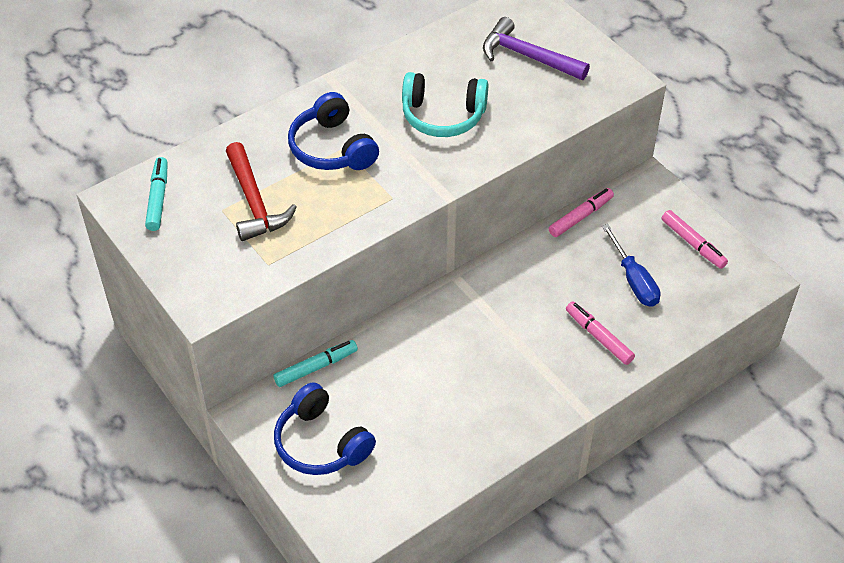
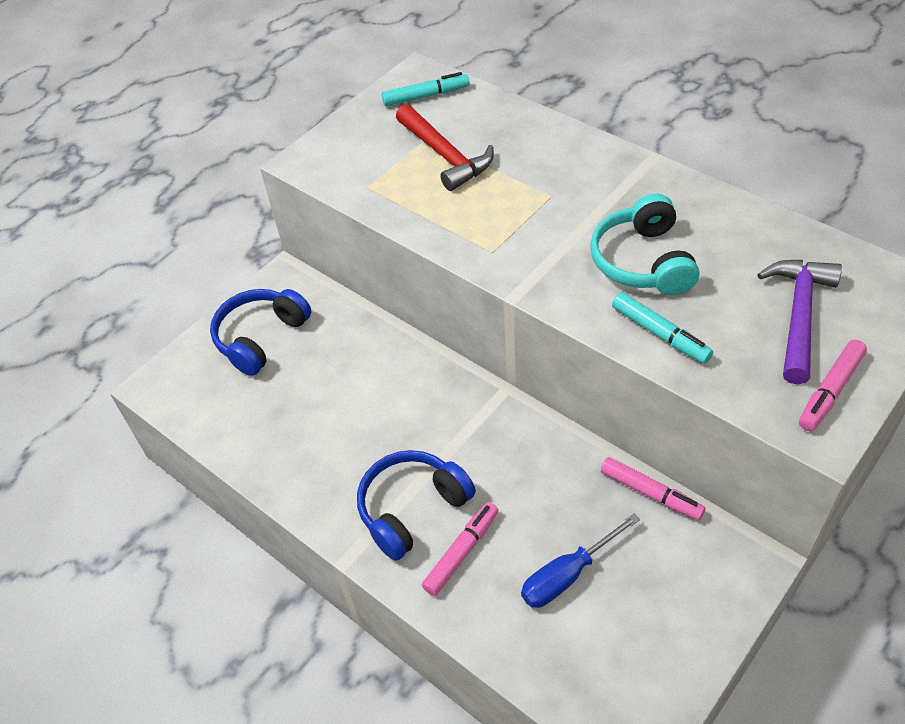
camera: 80 degrees right, 0 degrees up
(254, 202) = (445, 155): red hammer -> red hammer turned 90 degrees counterclockwise
(316, 367) = (348, 309): turquoise marker -> turquoise marker (660, 333)
(332, 148) = (545, 187): blue headphones -> blue headphones (412, 509)
(693, 243) = (663, 638): pink marker -> pink marker (830, 391)

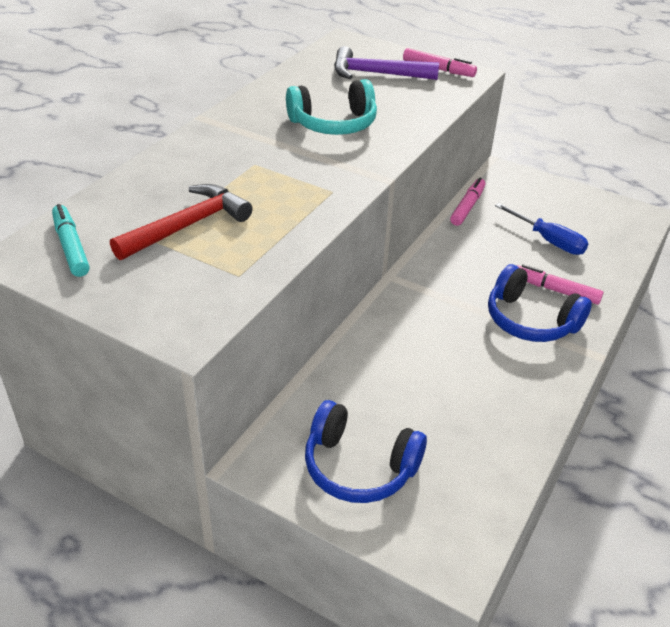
camera: 105 degrees left, 10 degrees down
(660, 333) = (408, 119): turquoise marker -> none

